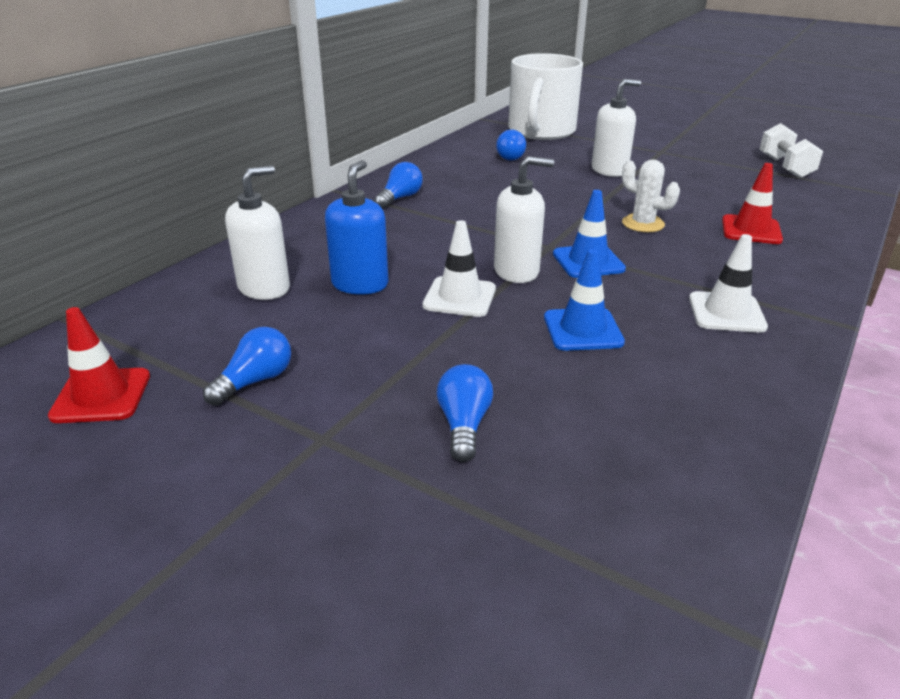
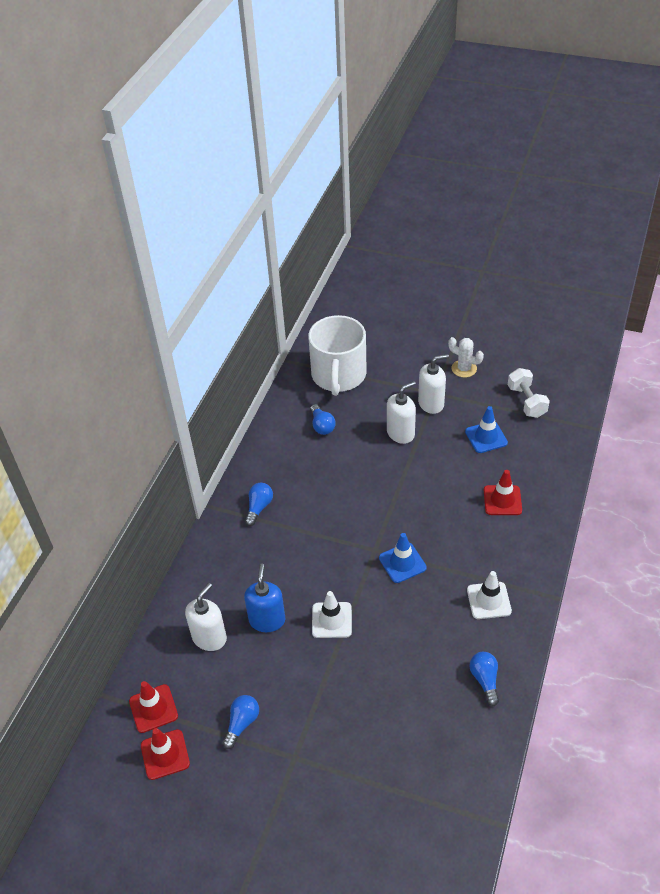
camera: 10 degrees left, 15 degrees up
(126, 342) = (153, 708): none -> red traffic cone
(464, 425) = (362, 731): blue light bulb -> blue light bulb (485, 680)
(517, 271) = (360, 584): white soap dispenser -> white soap dispenser (431, 403)
(582, 330) = (409, 636): blue traffic cone -> blue traffic cone (486, 437)
(643, 224) = (432, 507): white cactus -> white cactus (464, 369)

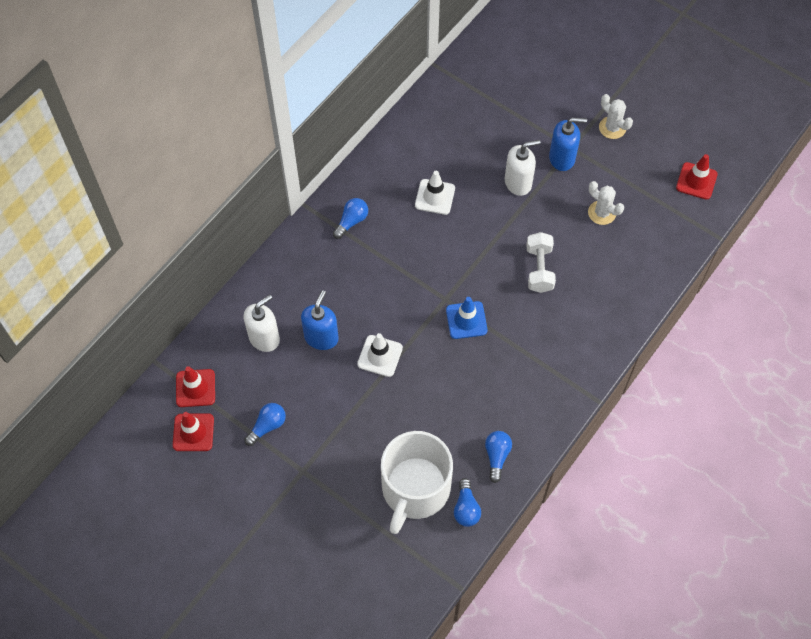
camera: 15 degrees right, 15 degrees up
(322, 426) = (443, 151): blue light bulb -> blue light bulb (466, 508)
(338, 375) = (480, 97): white mug -> white mug (415, 489)
(431, 403) = (562, 158): white soap dispenser -> blue soap dispenser
(486, 437) = (602, 213): blue traffic cone -> white cactus
(488, 600) = (532, 383): white traffic cone -> white traffic cone (435, 197)
(502, 500) = (589, 286): red traffic cone -> red traffic cone (696, 181)
(526, 401) = (660, 185): white dumbbell -> white dumbbell (539, 269)

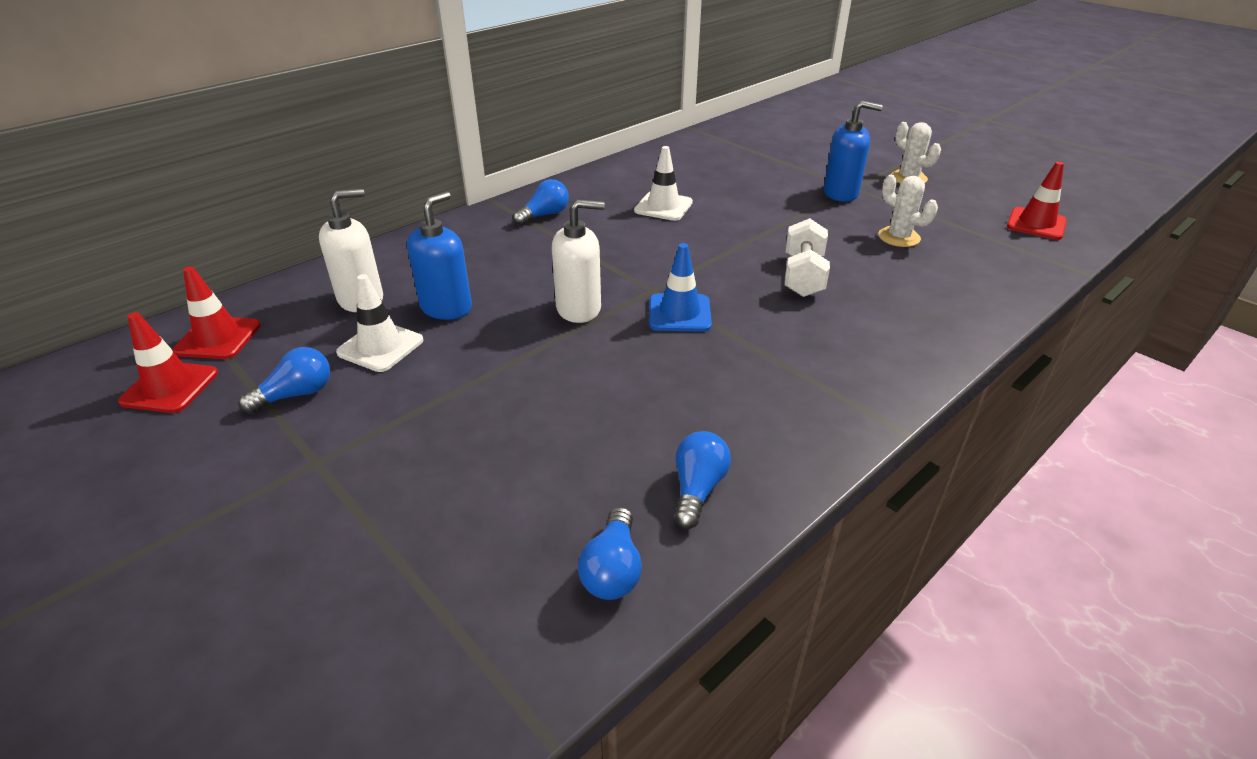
camera: 10 degrees right, 25 degrees down
(380, 356) = (527, 335): white traffic cone -> white traffic cone (380, 346)
(415, 489) = (516, 519): white mug -> none
(518, 183) = (779, 205): white soap dispenser -> white soap dispenser (579, 309)

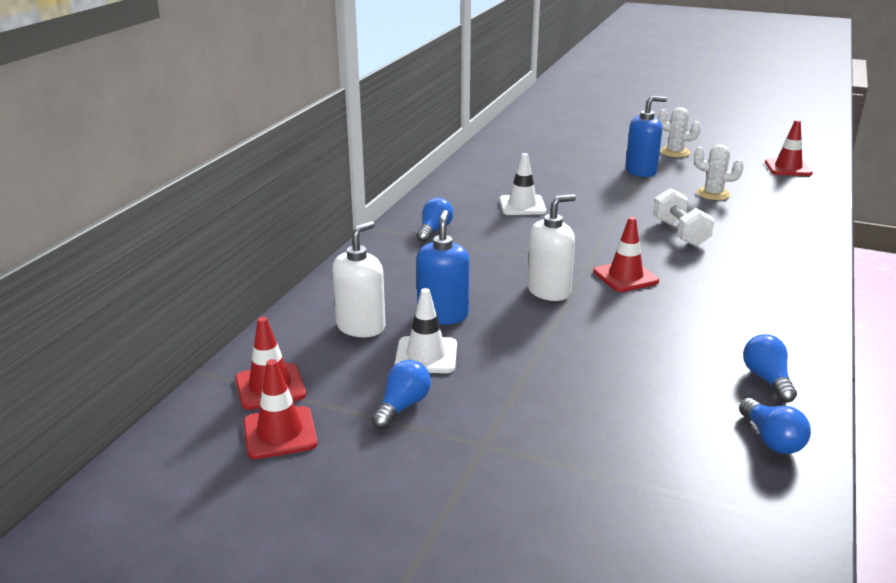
camera: 25 degrees left, 10 degrees down
(679, 313) = (625, 276): blue traffic cone -> red traffic cone

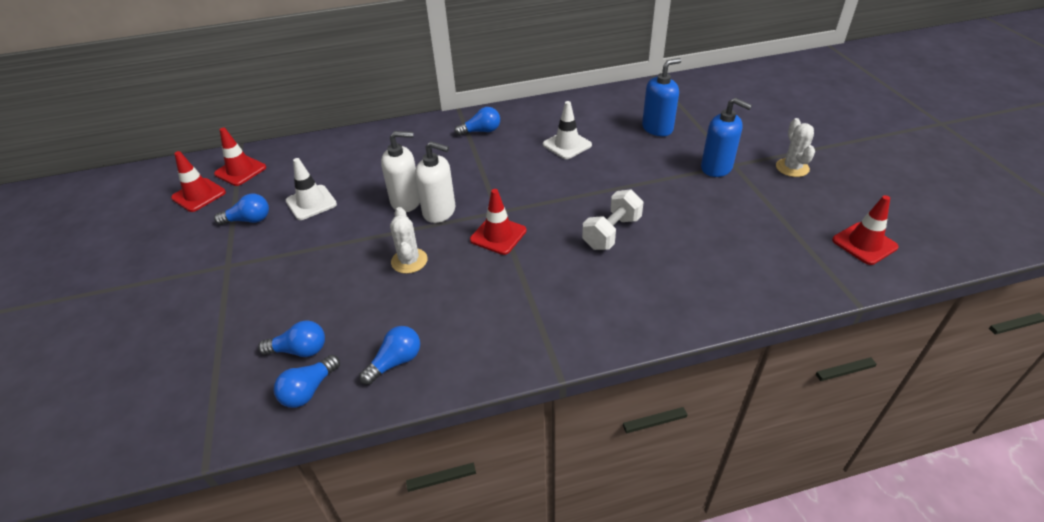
camera: 55 degrees right, 15 degrees up
(361, 327) = (326, 166): white soap dispenser -> white soap dispenser (406, 201)
(443, 315) = (366, 186): blue soap dispenser -> blue soap dispenser (657, 128)
(701, 430) = (299, 350): none -> blue light bulb
(713, 194) = (723, 221): white cactus -> white cactus (409, 261)

